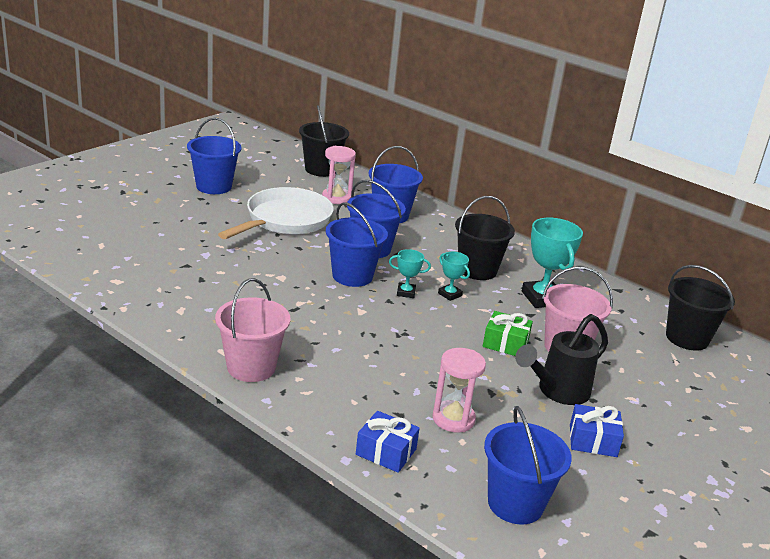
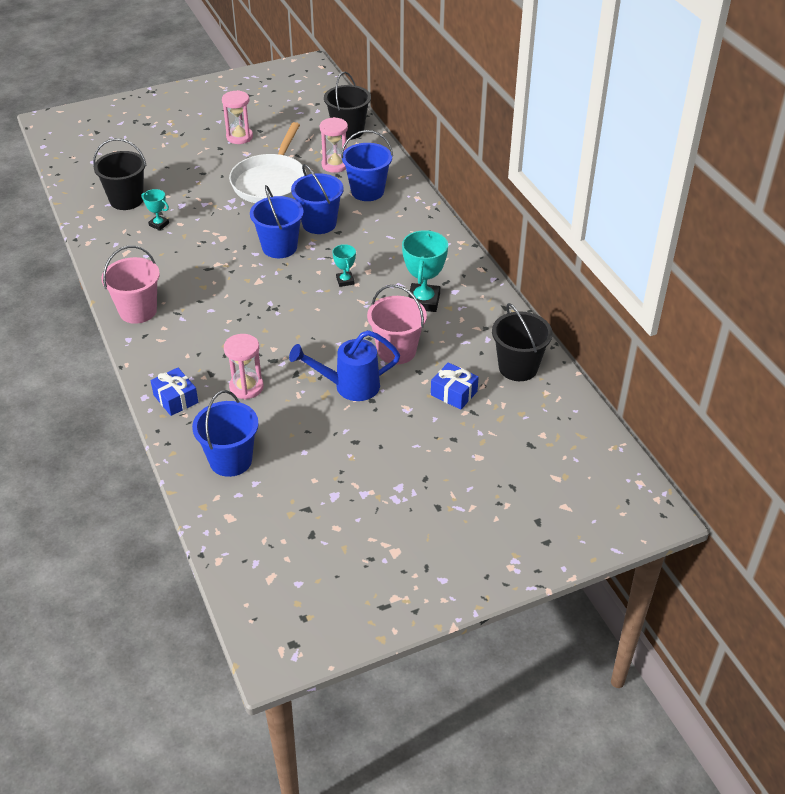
camera: 30 degrees right, 15 degrees up
(214, 186) = (239, 137): blue bucket -> pink hourglass
(285, 220) = (270, 182): white pan -> white pan turned 135 degrees clockwise
(406, 292) = (309, 272): turquoise trophy -> turquoise trophy (159, 224)
(477, 270) = (392, 262): black bucket -> black bucket (126, 200)
(505, 343) = (348, 335): green gift -> none
(557, 392) = (349, 386): black watering can -> blue watering can
(593, 441) = (336, 432): blue gift -> blue gift (454, 393)

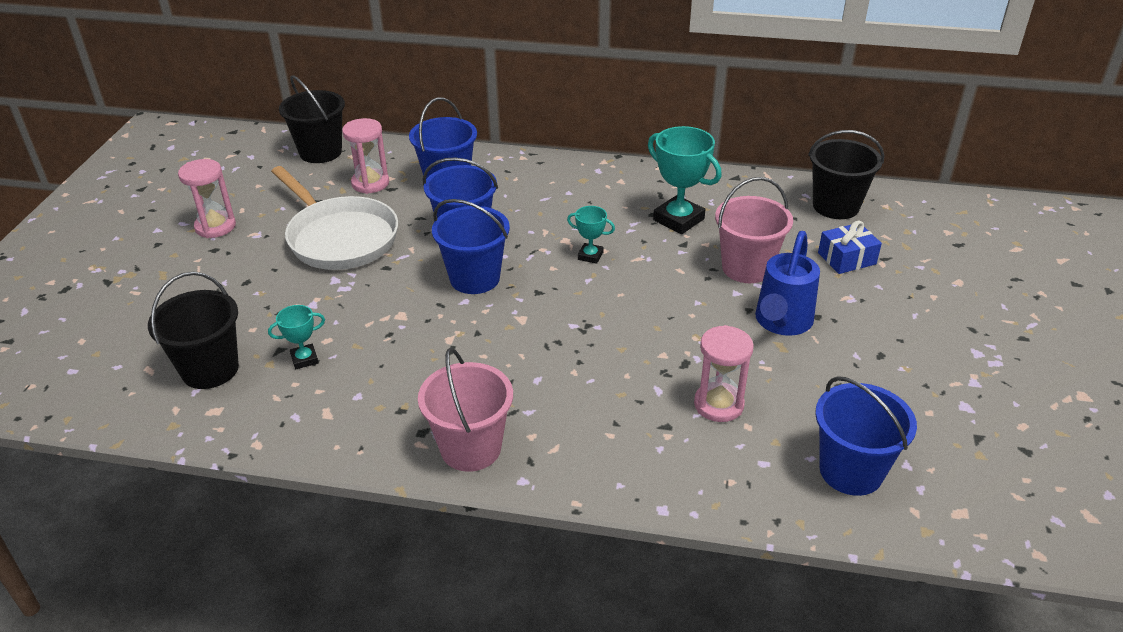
camera: 55 degrees left, 5 degrees down
(176, 399) = (691, 478): blue gift -> none

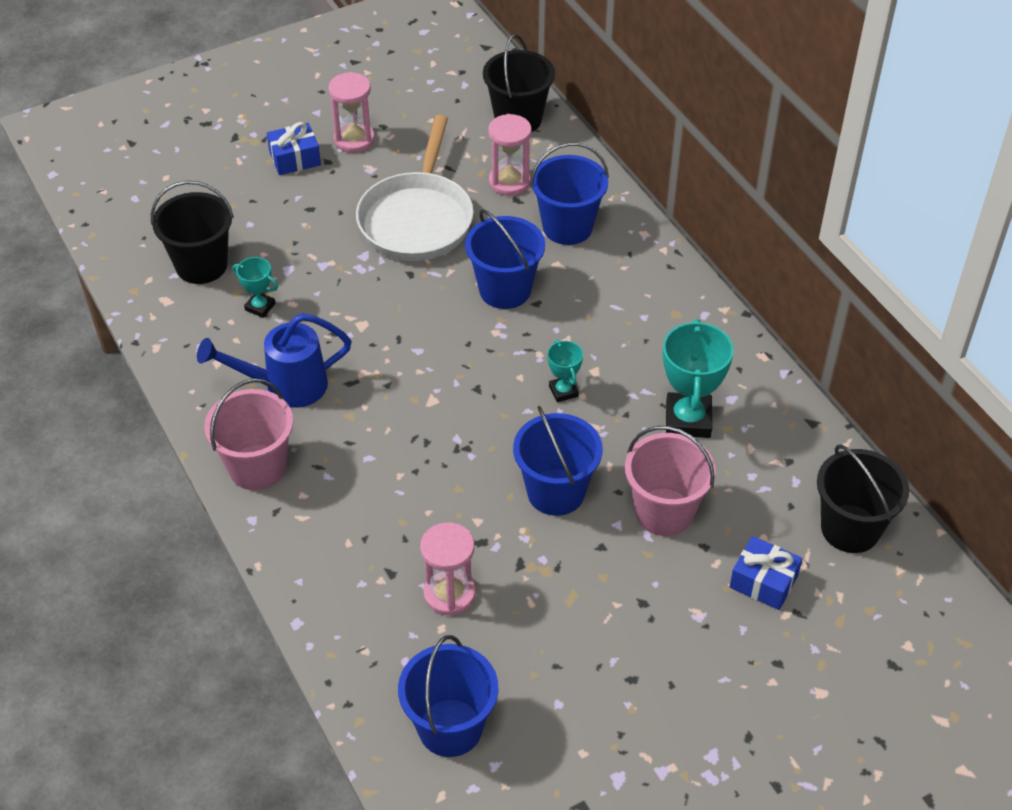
camera: 50 degrees right, 10 degrees up
(183, 263) = (295, 158): none -> blue gift
(474, 278) = (453, 337): blue bucket -> blue bucket (556, 492)
(781, 323) = (604, 581): blue watering can -> blue watering can (285, 387)

